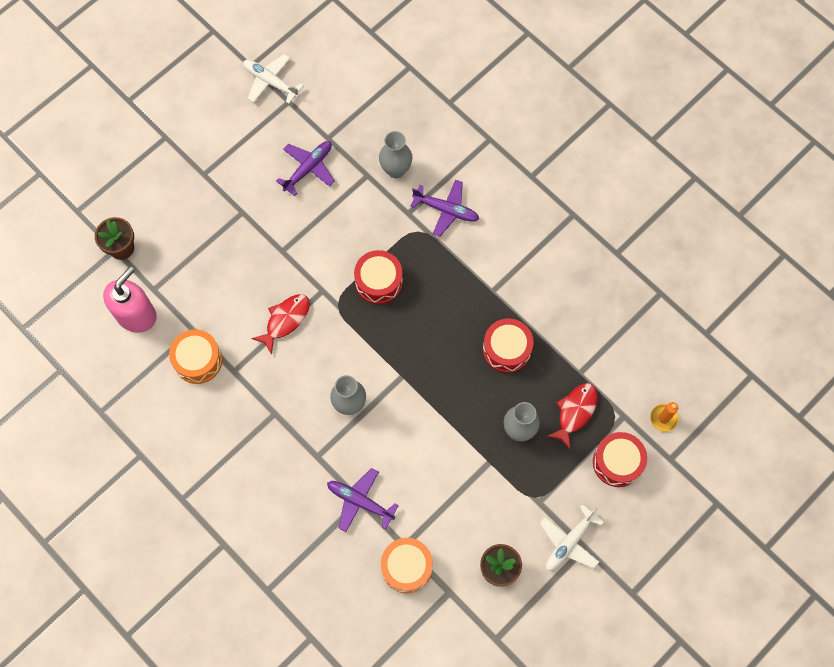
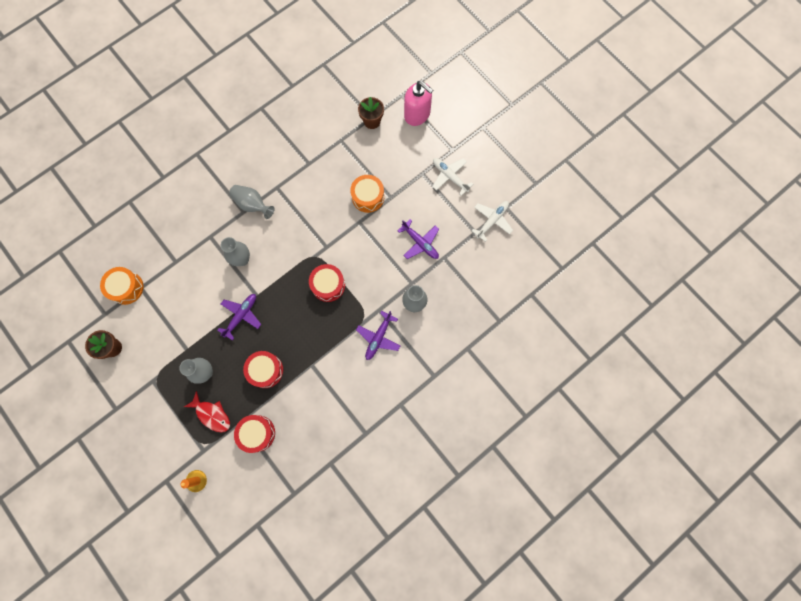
camera: 95 degrees right, 5 degrees up
(136, 314) = (323, 129): pink soap dispenser -> pink soap dispenser (417, 114)
(198, 360) = (287, 166): orange drum -> orange drum (368, 197)
(263, 401) = (252, 205): none -> grey vase
(285, 320) = (307, 221): red fish -> none
(360, 501) = (175, 262): purple plane -> purple plane (241, 316)
(569, 542) = (121, 398): white plane -> white plane (450, 177)
(617, 462) = (170, 440): red drum -> red drum (257, 433)

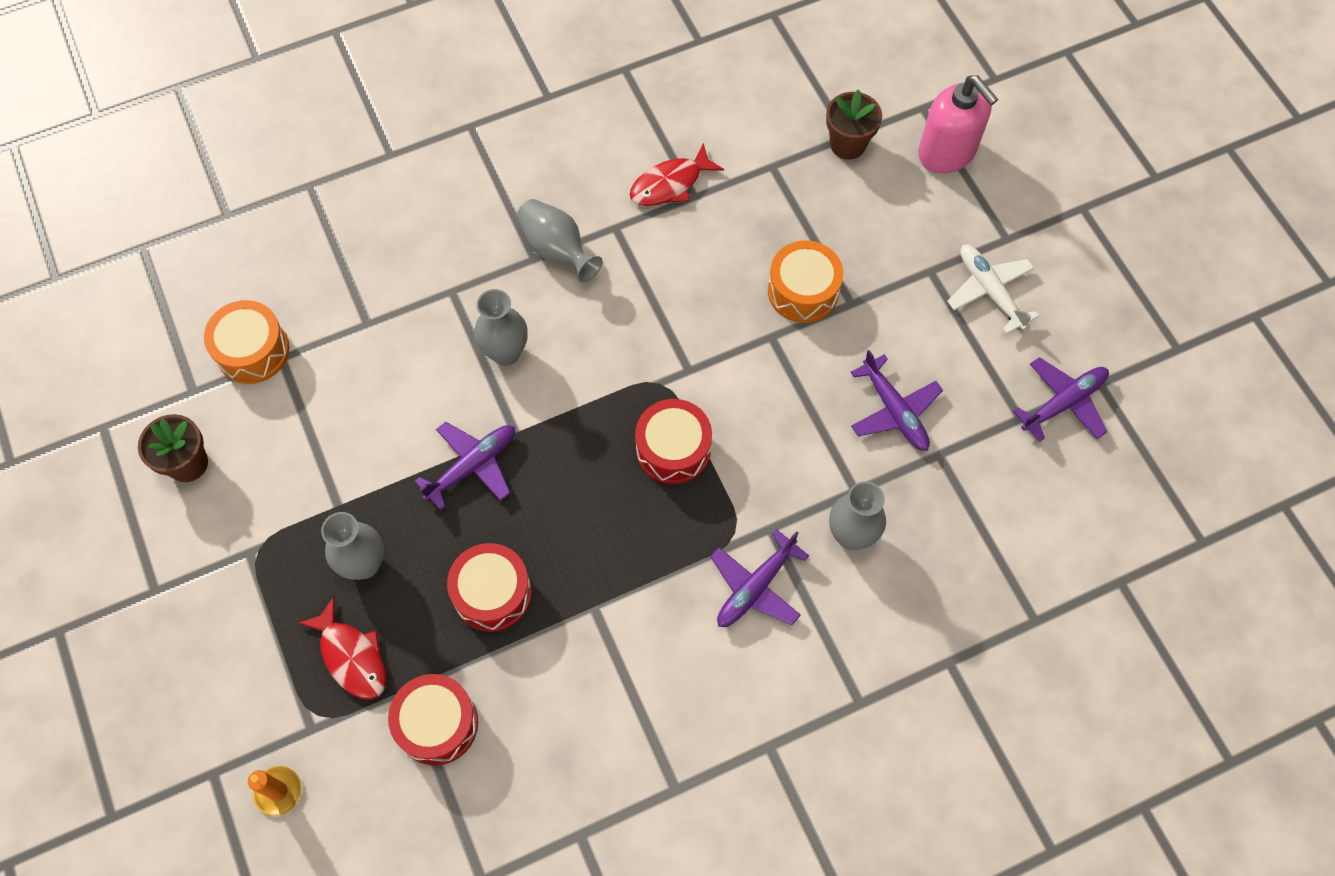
camera: 15 degrees right, 10 degrees down
(296, 160) = (670, 184): none -> red fish
(492, 221) = (1063, 403): white plane -> purple plane

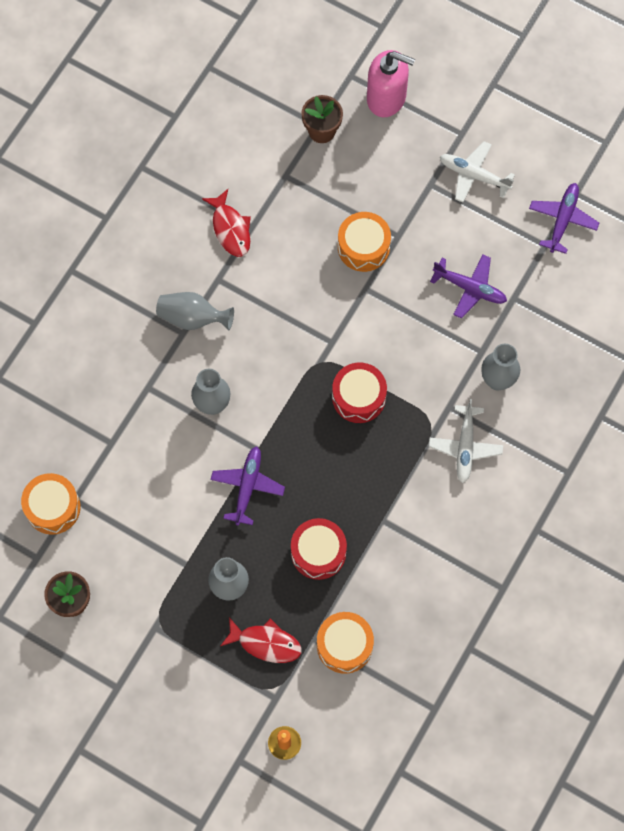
camera: 35 degrees left, 5 degrees up
(437, 724) = (344, 645): red drum -> orange drum
(670, 184) = (230, 229): red fish -> red fish turned 45 degrees counterclockwise
(755, 586) = (465, 446): purple plane -> white plane

